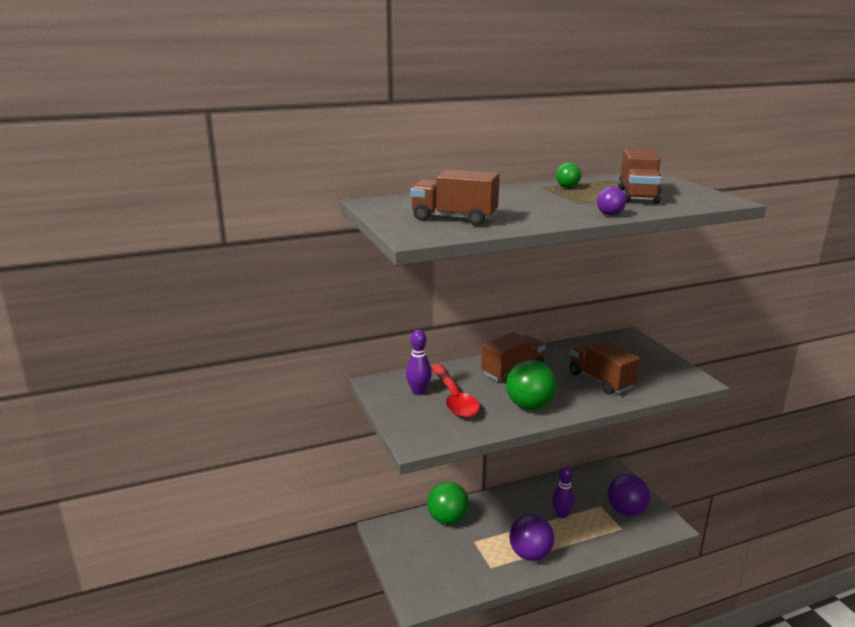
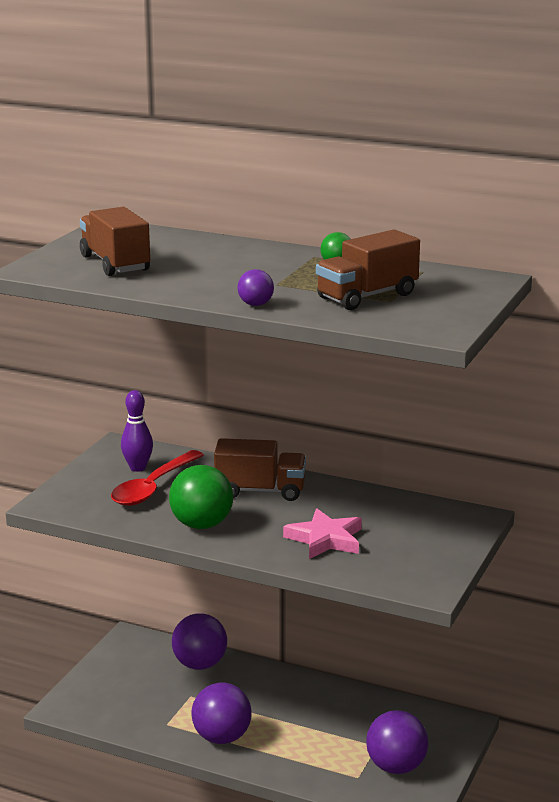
camera: 45 degrees right, 0 degrees up
(447, 519) = (200, 664): green ball -> purple ball
(562, 514) = (319, 727): purple bowling pin -> none
(601, 380) = (325, 539): brown truck -> pink star

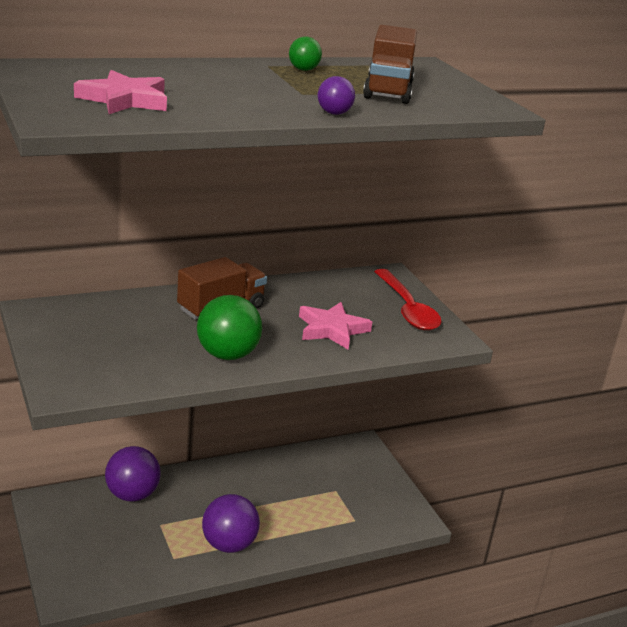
camera: 50 degrees left, 5 degrees up
(115, 263) = (124, 100): brown truck -> pink star
(137, 468) = (87, 325): purple bowling pin -> none
(153, 487) = (131, 338): red spoon -> red spoon (407, 309)
(396, 767) = (366, 499): purple ball -> none

